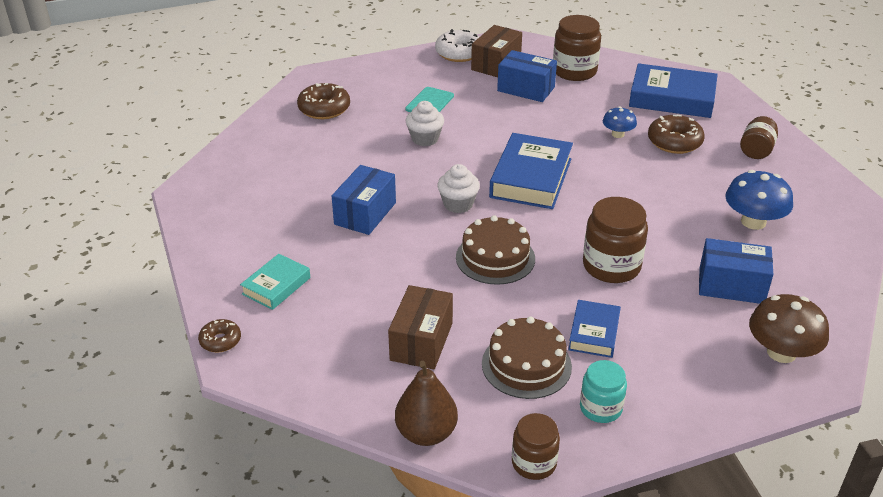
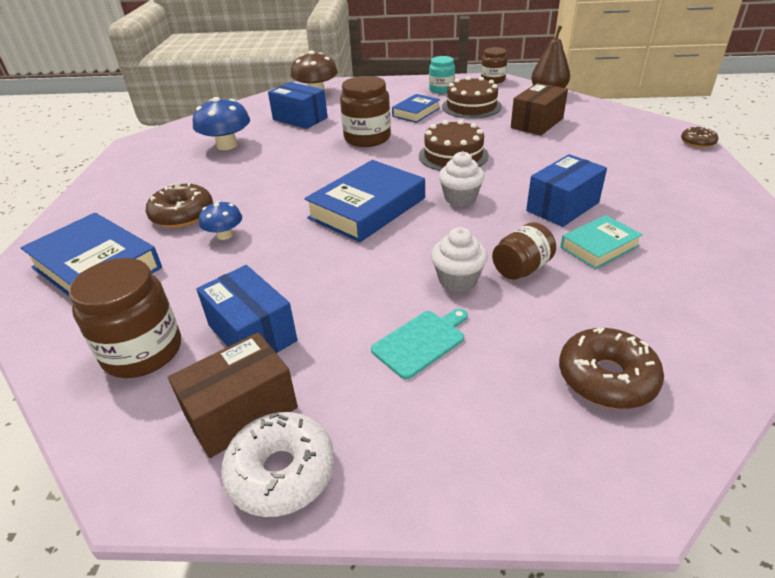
camera: 155 degrees left, 0 degrees up
(276, 286) = (656, 166): turquoise book -> turquoise book (599, 247)
(756, 150) = (126, 192): brown jar -> brown jar (521, 268)

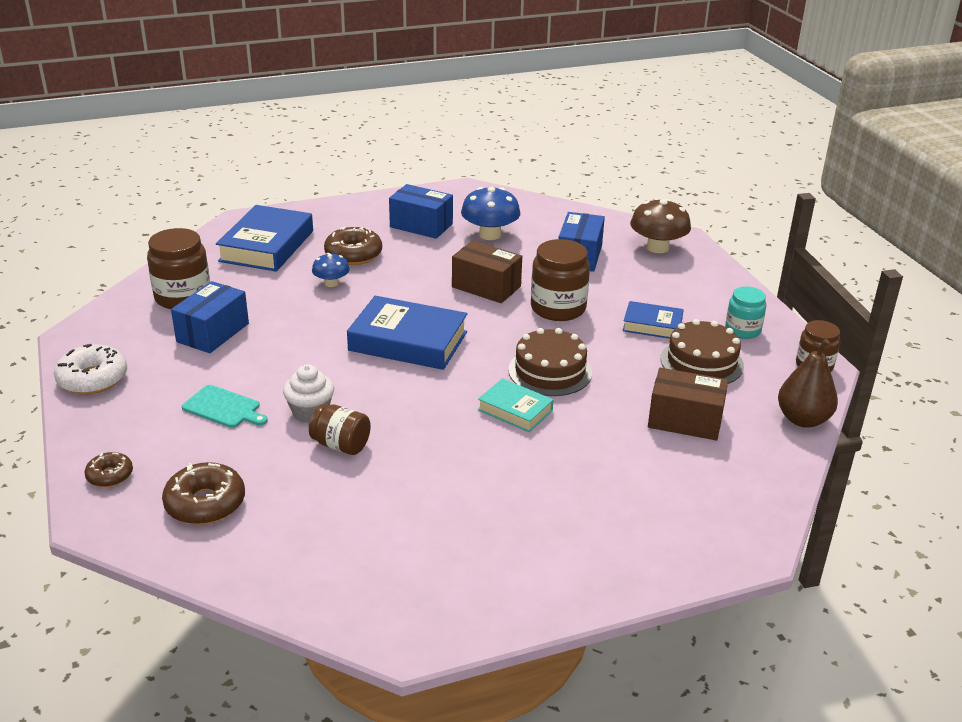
camera: 65 degrees right, 5 degrees down
(241, 411) = (137, 351): brown box -> brown box (486, 287)
(460, 198) = (454, 391): white cupcake -> none
(562, 206) = (470, 460): blue box -> blue box (421, 225)
(599, 247) = (398, 490): turquoise book -> turquoise book (515, 410)
(697, 142) = (717, 567): brown donut -> brown donut (110, 475)

